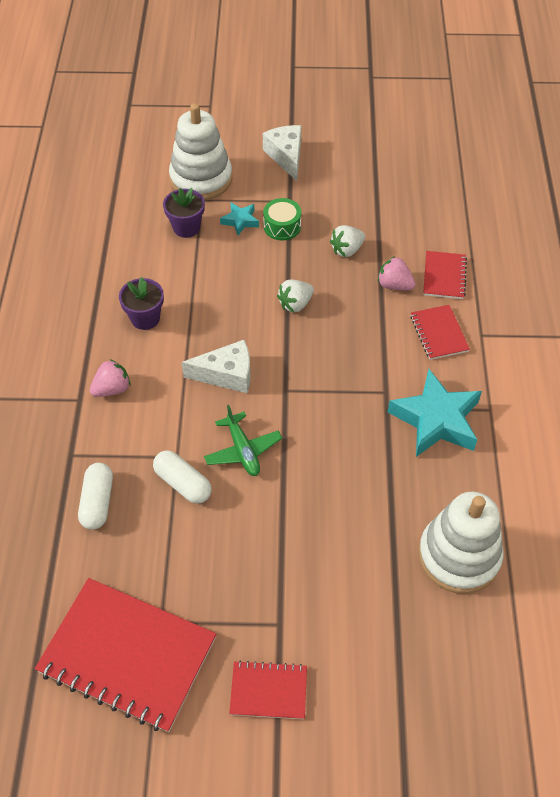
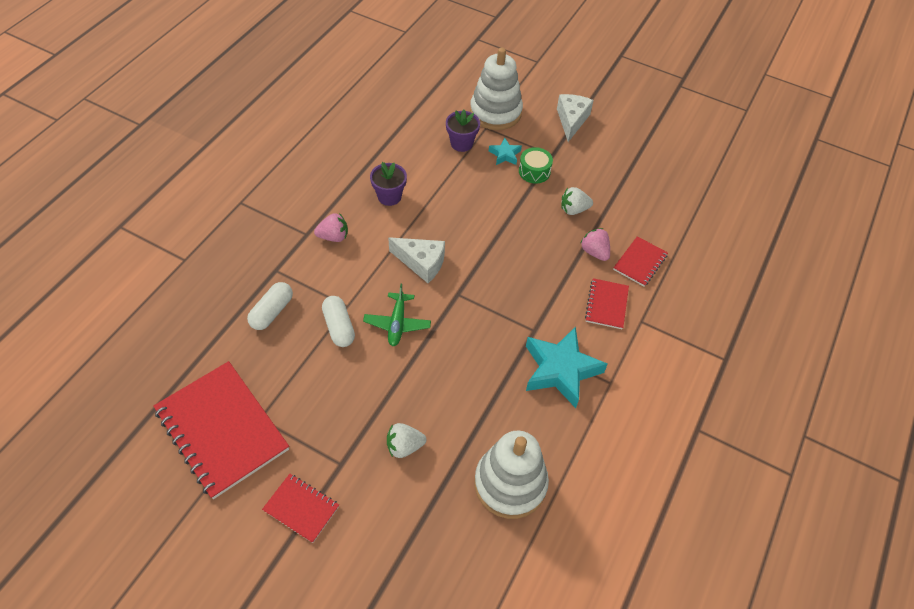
camera: 25 degrees right, 0 degrees up
(295, 304) = (507, 233): white strawberry -> white strawberry (404, 446)

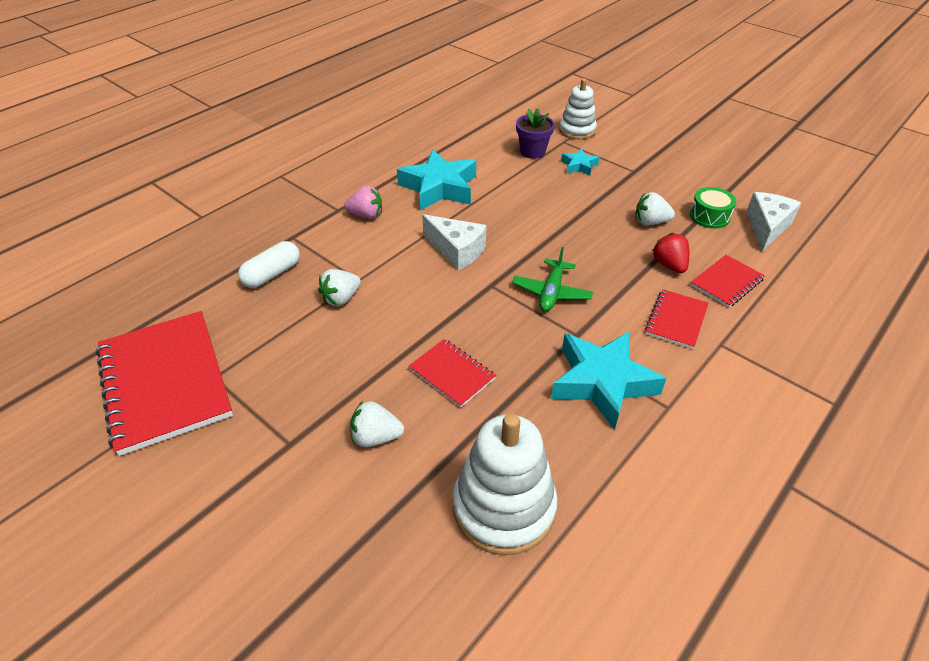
camera: 15 degrees right, 10 degrees down
(301, 508) = (220, 487): red notebook -> red notebook (452, 374)
(339, 327) = (341, 298): white capsule -> white strawberry
(389, 196) = (439, 187): purple flower pot -> turquoise star
(397, 323) = (410, 304): green plane -> green plane (551, 292)
(495, 112) = (577, 130): white stacking toy -> white stacking toy, size x0.63
(534, 171) = (610, 183): green drum -> green drum (709, 216)
(571, 120) = (662, 145): white cheese -> white cheese (766, 227)
(594, 252) = (669, 265): pink strawberry -> red strawberry

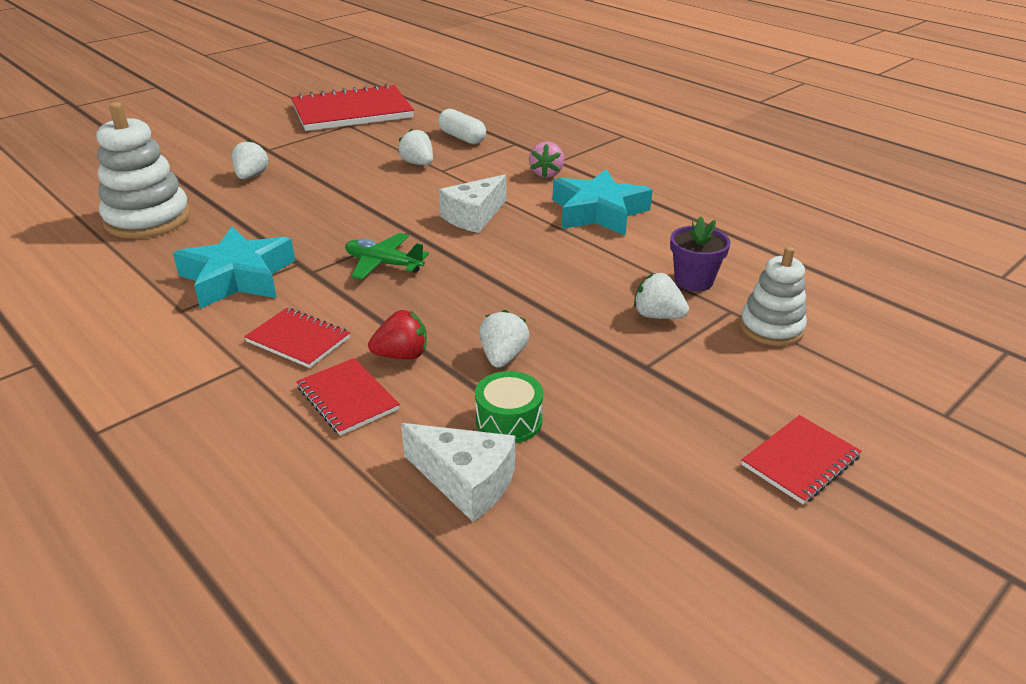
camera: 95 degrees right, 10 degrees down
(452, 374) = (297, 206): red notebook -> red notebook (800, 461)
(579, 166) = (657, 316): turquoise star -> white strawberry

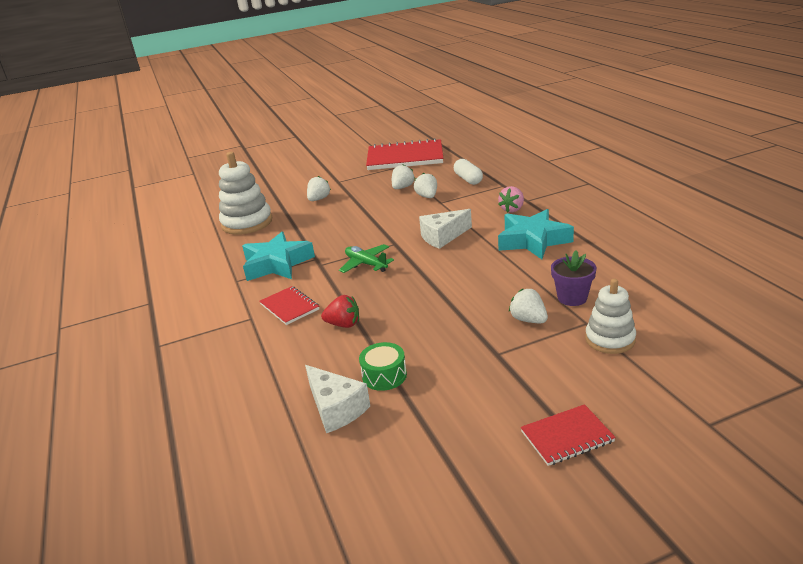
camera: 25 degrees right, 5 degrees down
(347, 398) = (297, 346): red notebook -> none
(503, 357) = (405, 334): white strawberry -> white strawberry (402, 187)

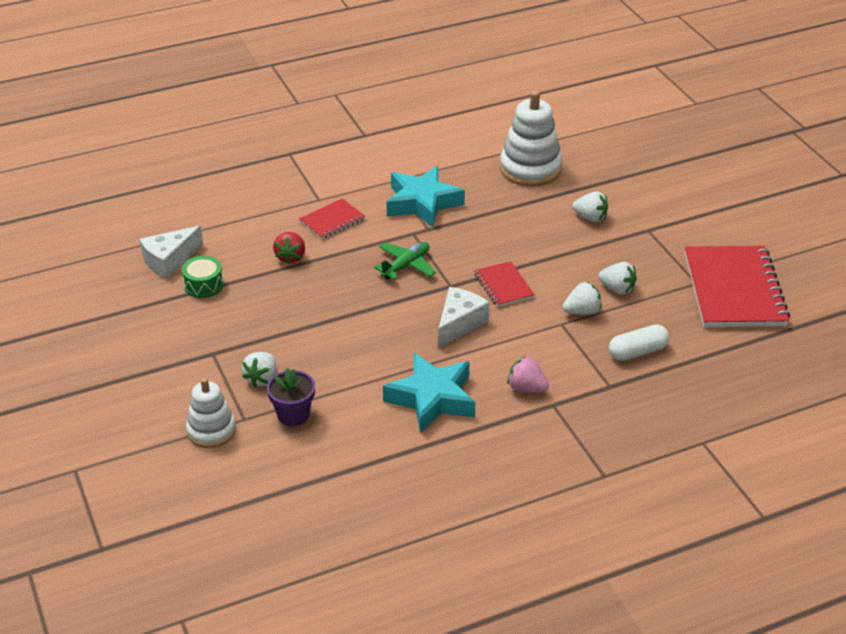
camera: 85 degrees right, 10 degrees up
(443, 237) = (459, 324): white cheese -> white cheese turned 60 degrees clockwise
(528, 320) = (262, 378): white strawberry -> white strawberry turned 150 degrees clockwise
(567, 436) = (91, 384): red notebook -> red notebook (503, 286)

